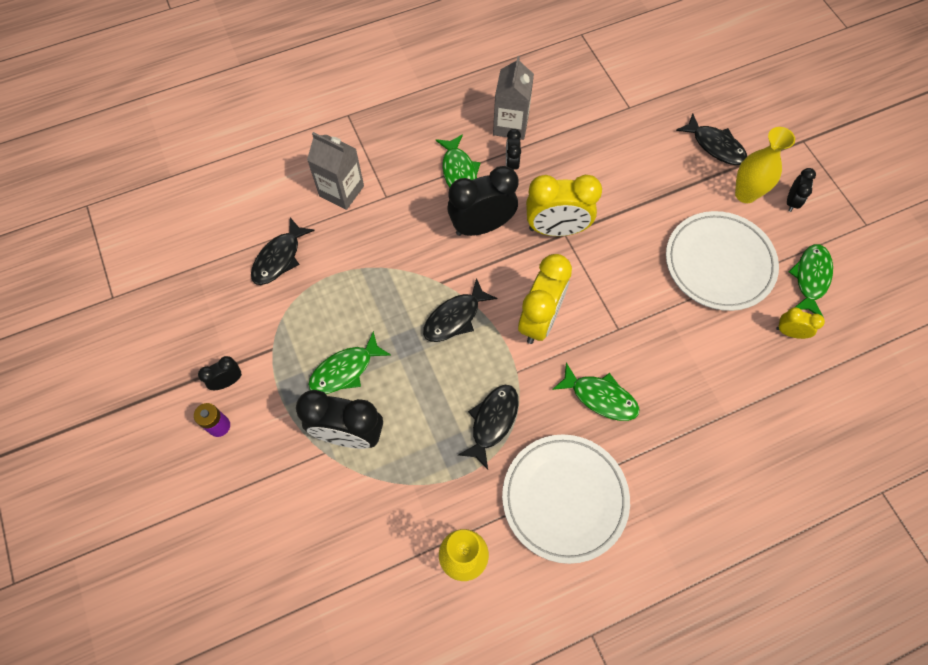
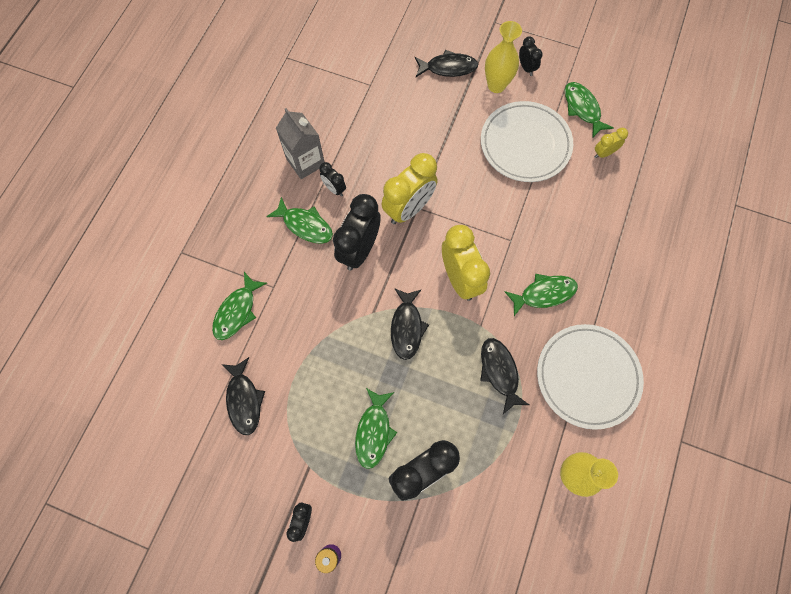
camera: 45 degrees left, 5 degrees up
(341, 191) = (237, 311): grey carton -> green fish

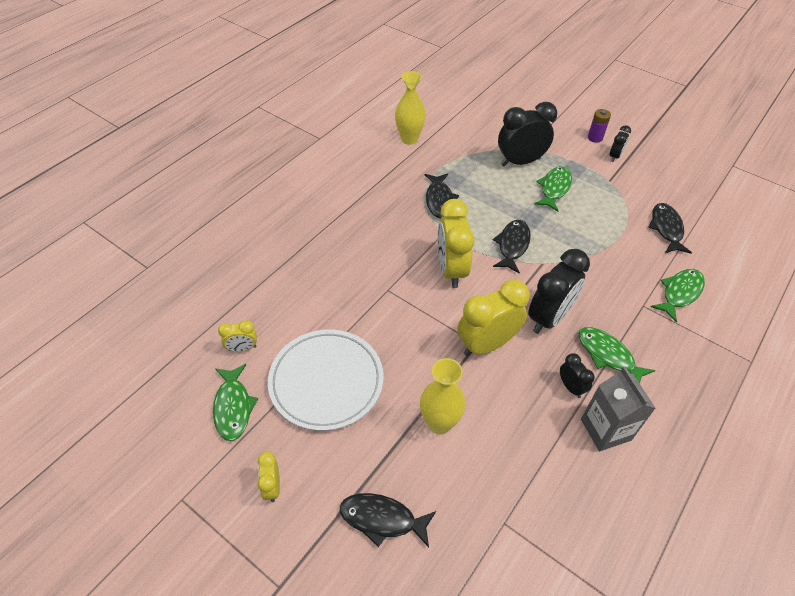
camera: 165 degrees left, 20 degrees down
(496, 85) = (326, 471): yellow vase -> yellow vase (439, 423)
(526, 68) = (272, 487): black clock -> yellow clock
(544, 294) = (376, 241): green fish -> none
(587, 376) = (368, 183): white plate -> none

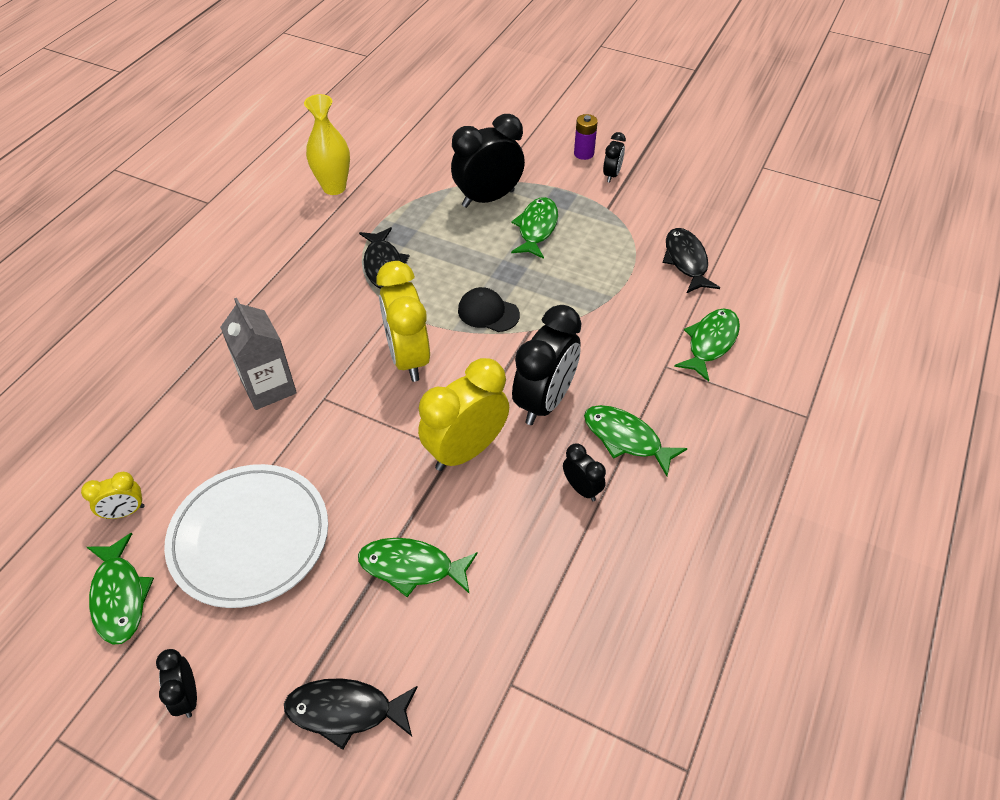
camera: 10 degrees left, 0 degrees up
(272, 487) = (187, 696): yellow clock -> black clock
(439, 423) = (411, 567): yellow vase -> green fish
(512, 245) = (488, 312): black fish -> black cap
(605, 429) = (631, 536): grey carton -> grey carton (268, 387)

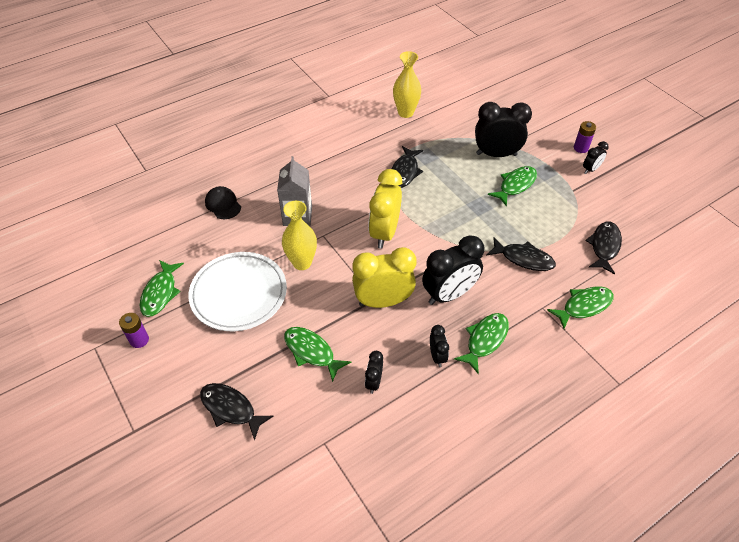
camera: 30 degrees right, 0 degrees up
(125, 512) = (187, 251): yellow clock -> none
(129, 686) = (139, 340): none -> purple battery
(187, 696) = (162, 359): black clock -> black clock (373, 382)
(317, 450) = (302, 263): none -> yellow vase
(488, 312) = (449, 226): black cap -> black cap (223, 204)
(605, 316) = (523, 259): none -> black fish
(626, 439) = (485, 340): green fish -> green fish turned 60 degrees clockwise

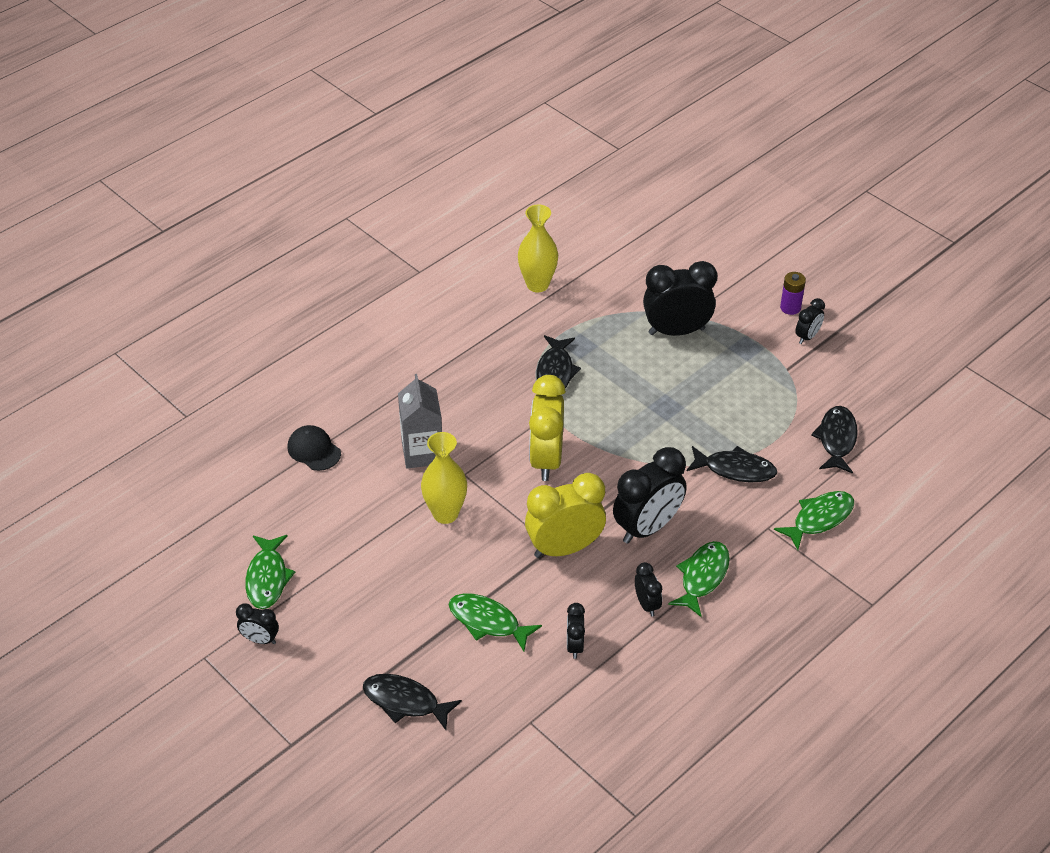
camera: 10 degrees left, 5 degrees down
(139, 340) = (260, 640): purple battery -> black clock
(239, 294) = (373, 565): white plate -> none
(515, 185) = (709, 372): green fish -> none

